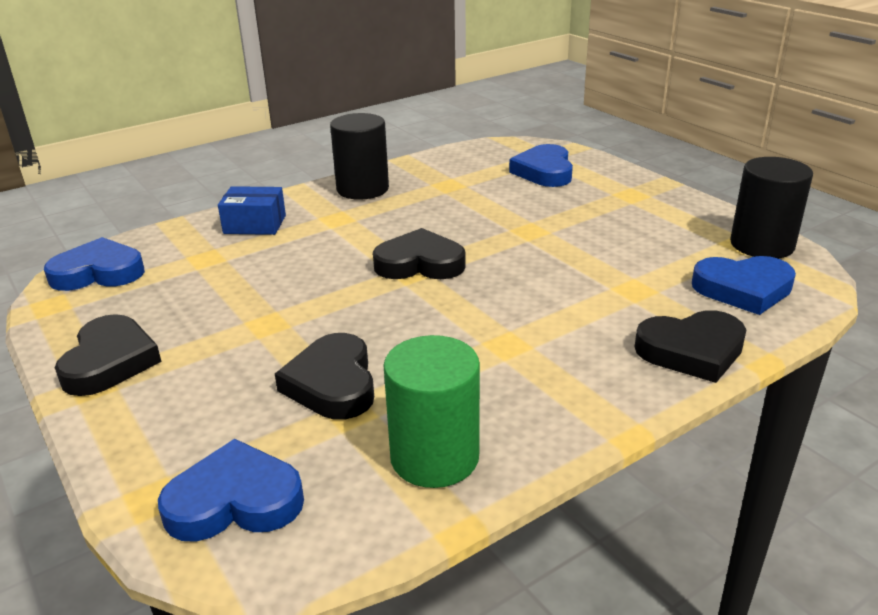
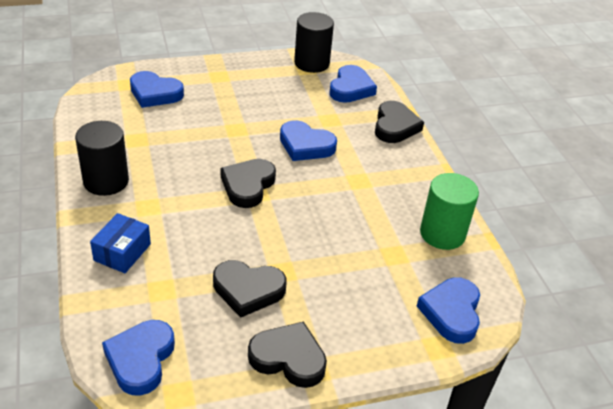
camera: 75 degrees left, 10 degrees up
(332, 384) = (365, 255): black heart -> black heart (248, 290)
(547, 283) = (305, 145): none -> blue heart

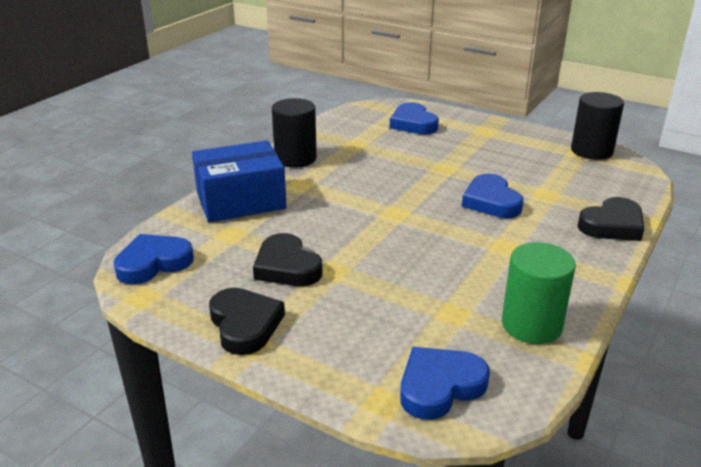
camera: 50 degrees right, 10 degrees down
(122, 252) = (241, 200): blue box -> blue box, size x1.79
(248, 186) = (395, 205): black heart -> none
(351, 88) = (606, 181): blue heart -> none

